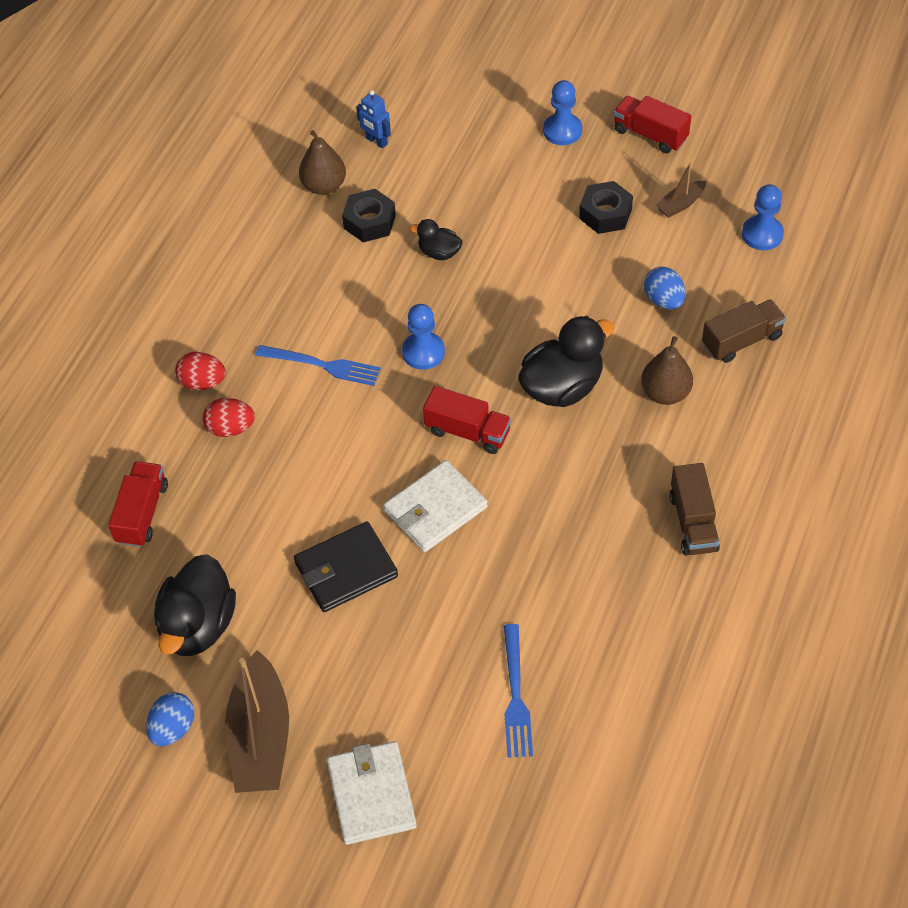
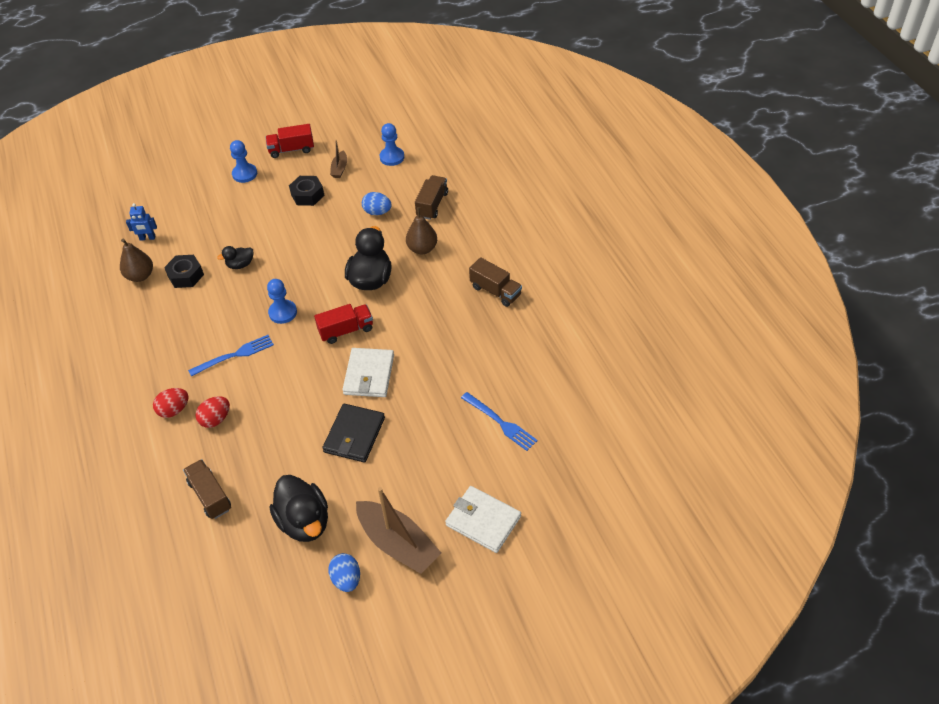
camera: 45 degrees left, 5 degrees down
(142, 513) = (210, 495): red truck -> brown truck

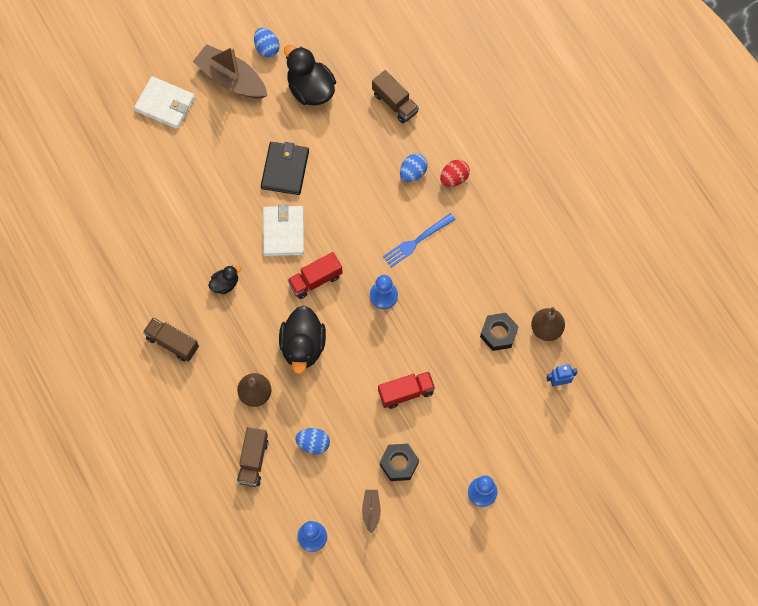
camera: 170 degrees right, 20 degrees up
(216, 419) = (413, 173): red egg -> blue egg
(240, 265) = (445, 353): black duck -> black duck (225, 284)
(291, 149) = (437, 540): red truck -> red truck (406, 392)
(501, 423) = (156, 194): blue fork -> none

